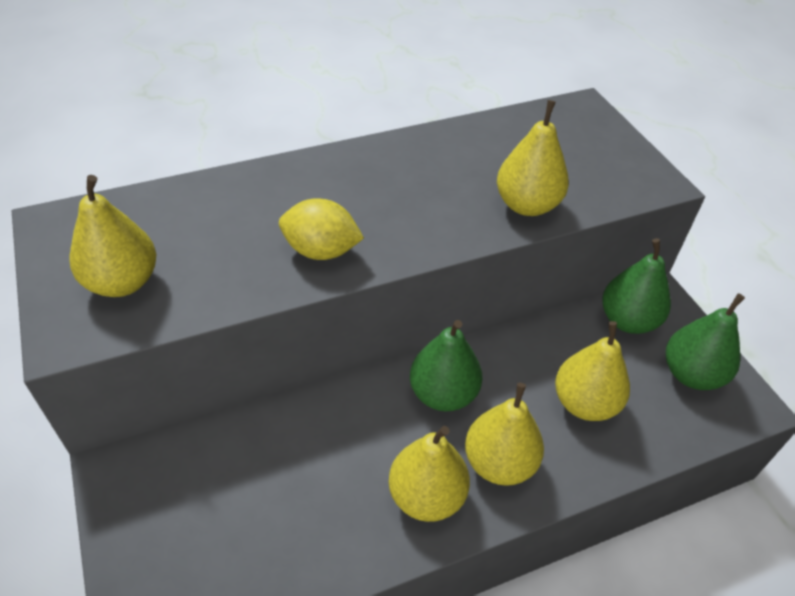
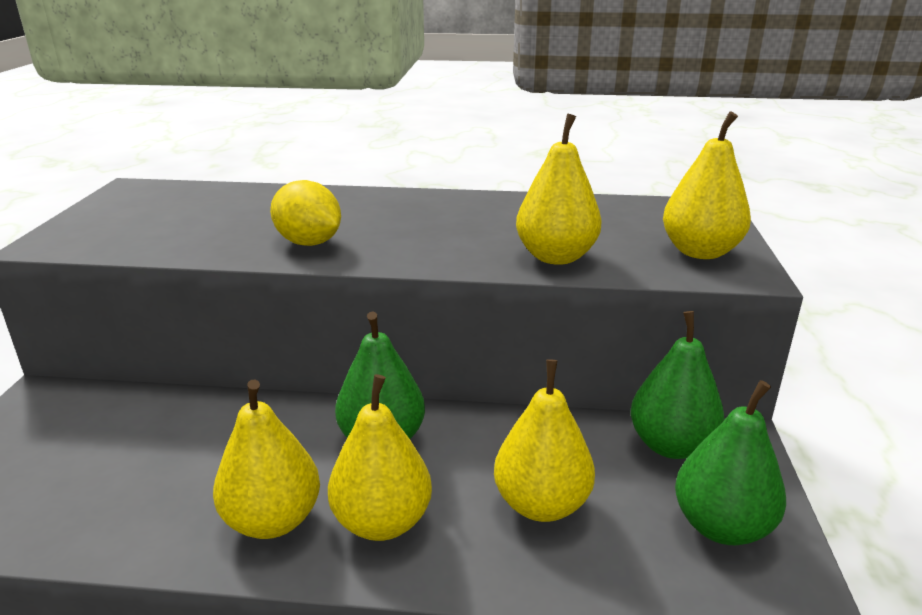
camera: 30 degrees right, 20 degrees down
(122, 282) = (129, 225): yellow pear -> yellow pear (700, 252)

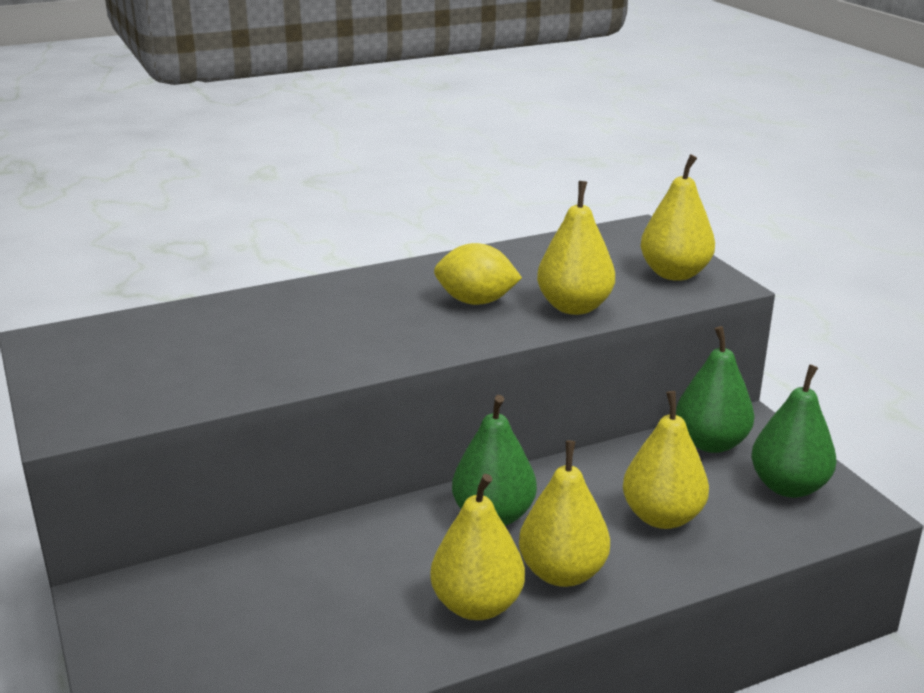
camera: 30 degrees left, 0 degrees up
(309, 243) = (345, 350): yellow lemon -> yellow lemon (476, 301)

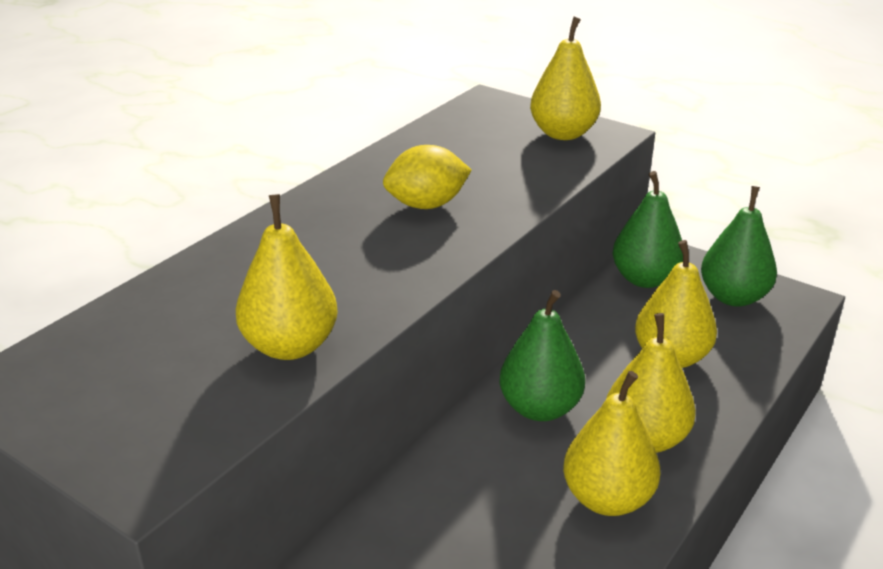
camera: 30 degrees left, 5 degrees up
(574, 307) = (517, 186): yellow pear -> yellow pear (290, 346)

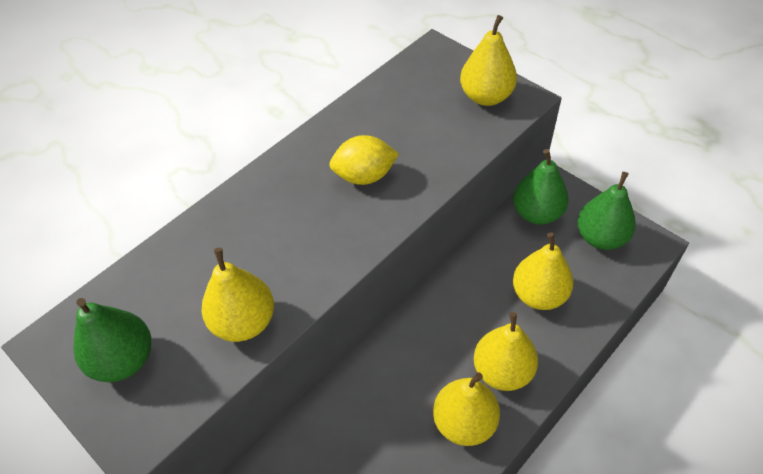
camera: 10 degrees right, 20 degrees up
(540, 408) = (433, 335): green pear -> green pear (124, 360)

